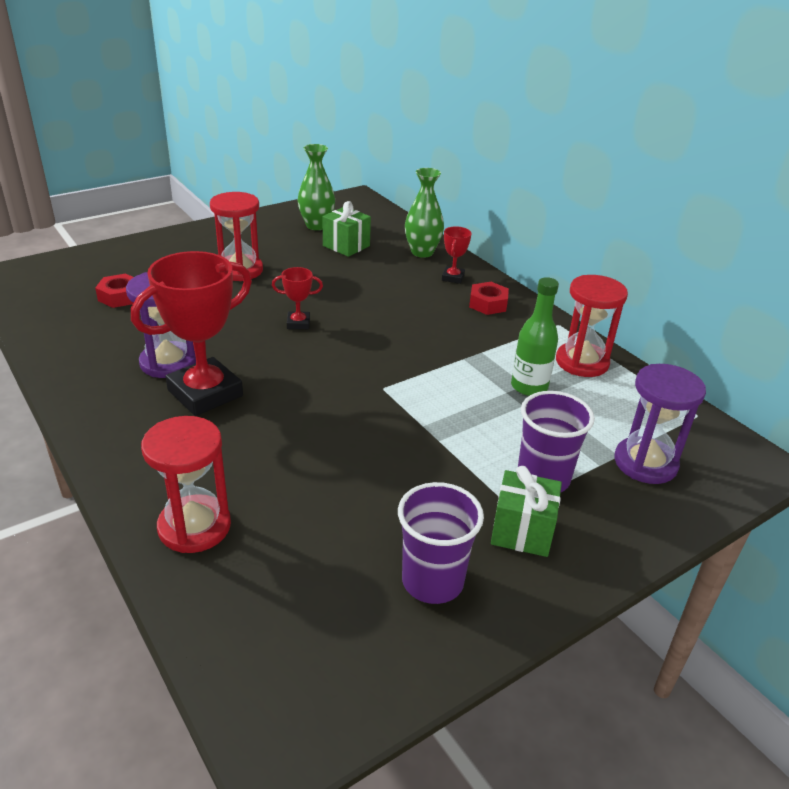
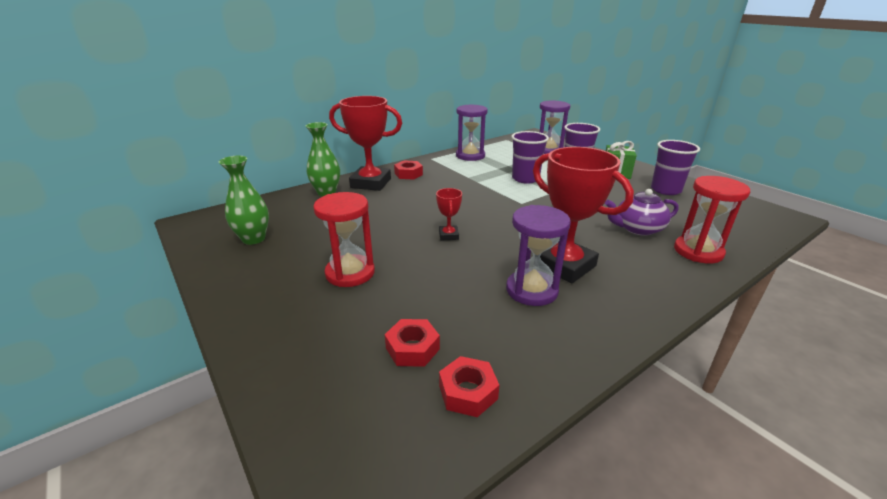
camera: 90 degrees left, 5 degrees down
(60, 316) = (468, 392): none -> red nut
(279, 484) = (637, 229): none -> purple teapot
(346, 246) = (306, 222): green gift -> none
(453, 278) = (371, 183): red trophy -> red trophy, size x2.18
(479, 406) = (525, 179): none -> purple cup
(529, 387) = (500, 167): green bottle -> none
(582, 362) = (470, 156): red hourglass -> purple hourglass

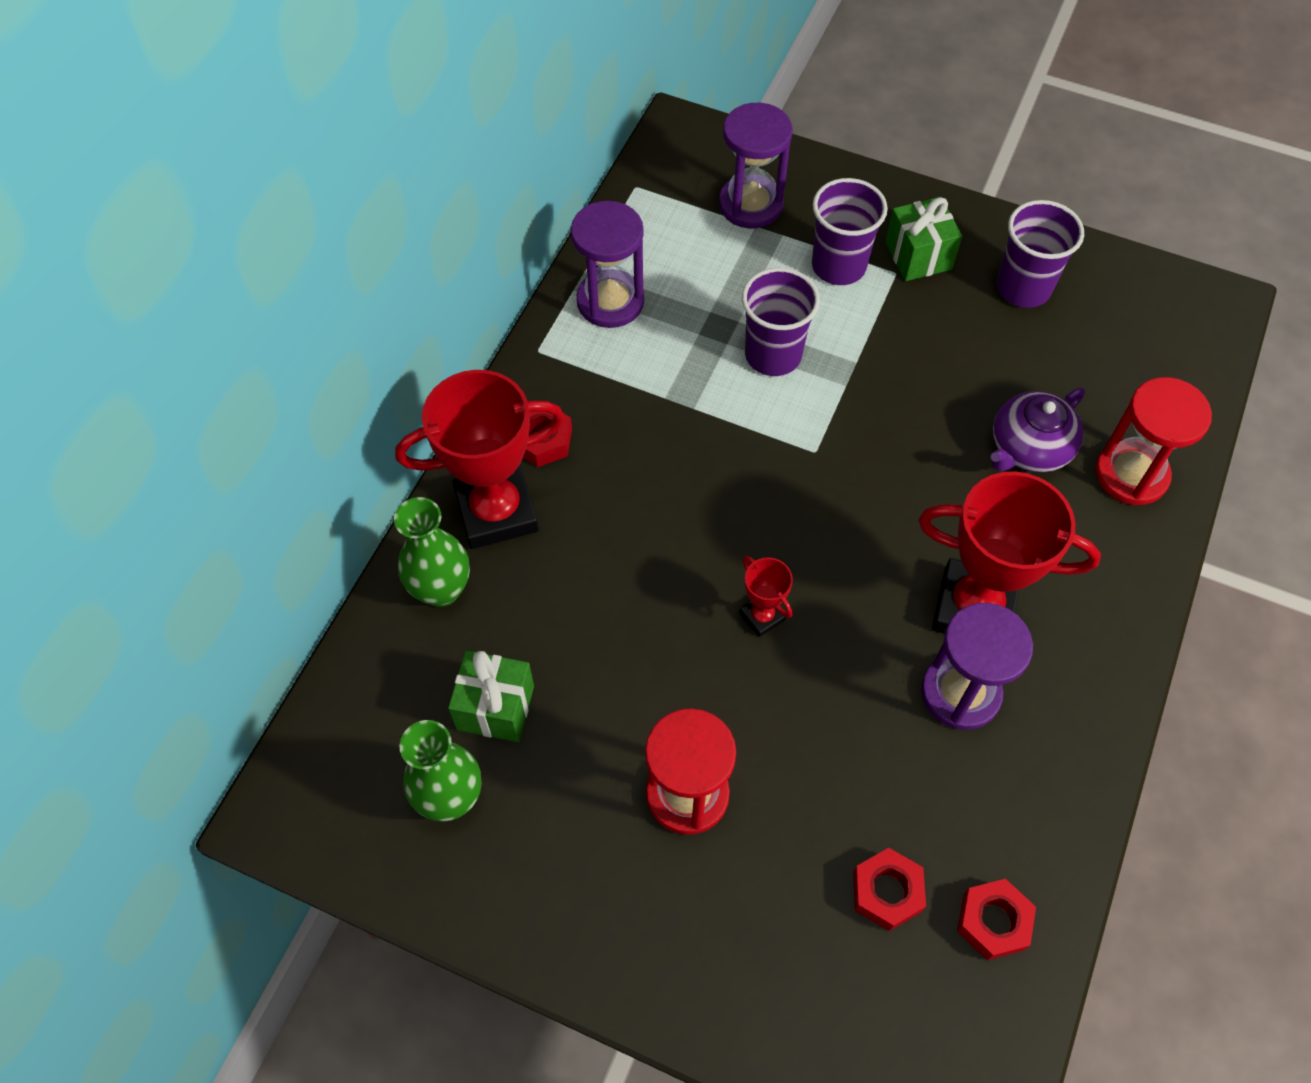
camera: 30 degrees left, 30 degrees up
(305, 223) = (495, 707): none -> green gift

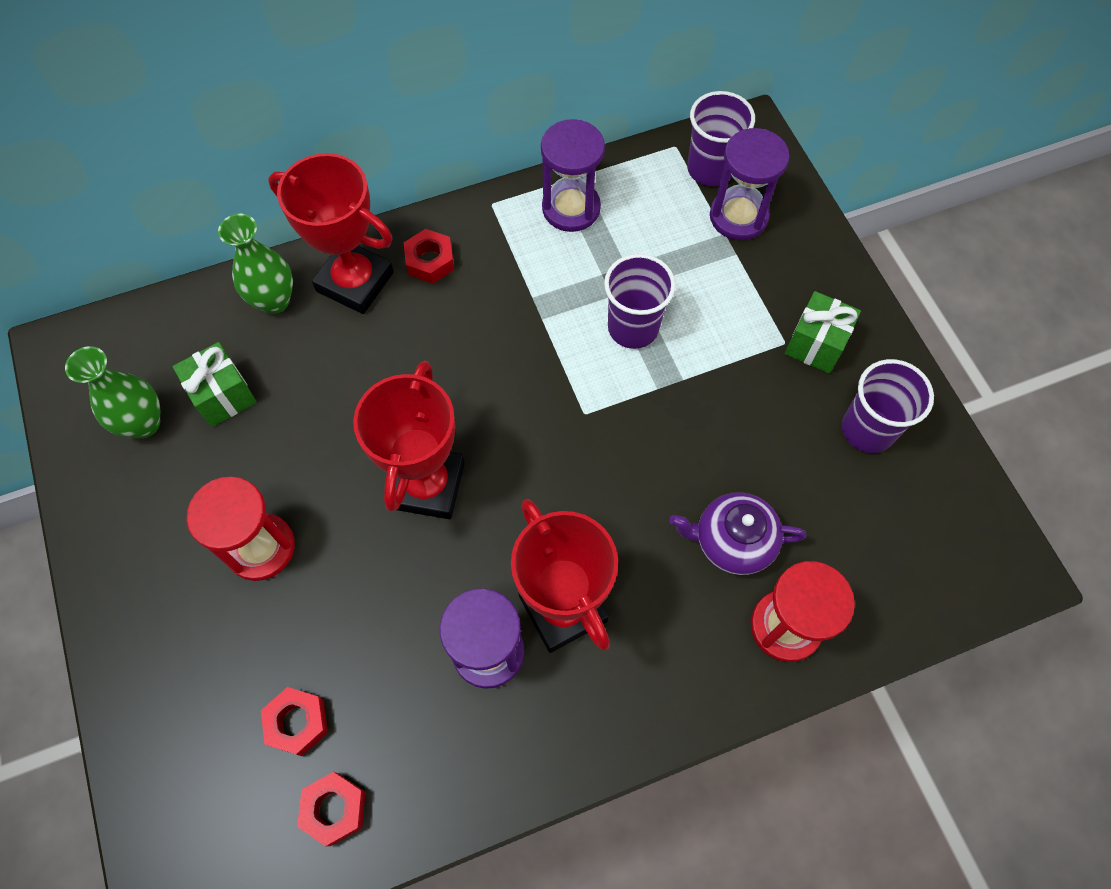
camera: 45 degrees right, 5 degrees up
(762, 616) = (427, 485): red trophy -> red trophy, size x2.18
(838, 266) = (749, 305): purple cup -> purple cup (710, 169)

